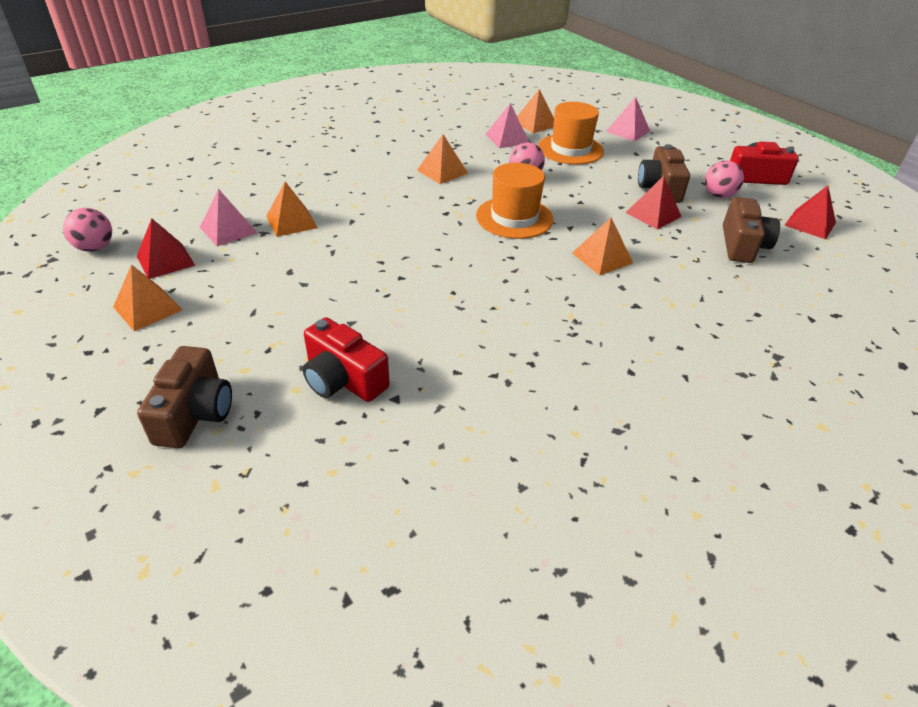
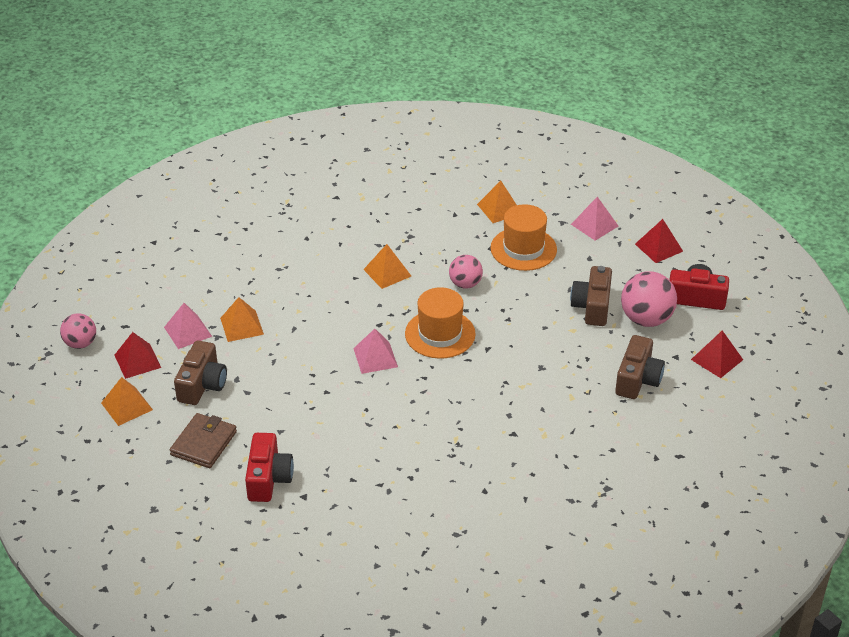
camera: 10 degrees right, 0 degrees up
(195, 413) = (164, 495): brown camera -> brown camera (202, 385)
(251, 343) = (203, 443): none -> brown wallet
(343, 379) = (268, 478): red camera -> red camera turned 135 degrees counterclockwise
(507, 138) = (463, 230): pink pyramid -> pink pyramid (375, 357)
(602, 258) = (503, 384): orange pyramid -> none
(653, 214) = (571, 338): red pyramid -> red pyramid (658, 247)
(718, 195) = (646, 319): pink ball -> pink ball, size x1.59

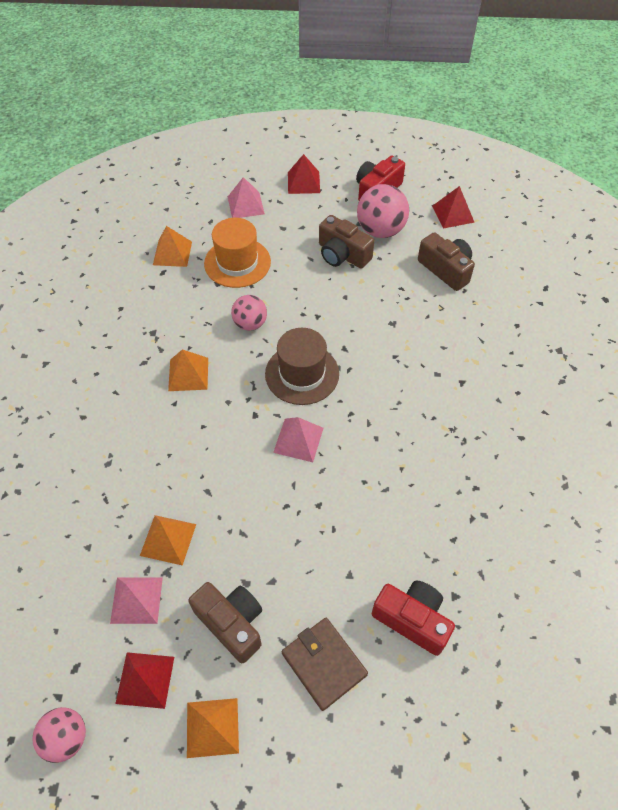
camera: 60 degrees left, 15 degrees up
(440, 334) = (302, 374): orange hat -> brown hat

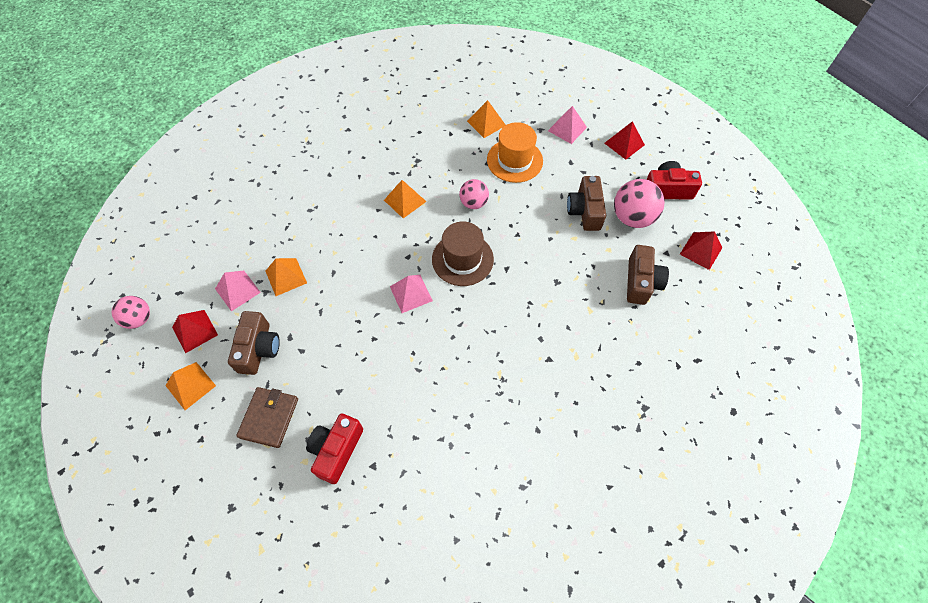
camera: 50 degrees right, 5 degrees up
(412, 619) = (336, 450): red camera -> red camera turned 150 degrees counterclockwise

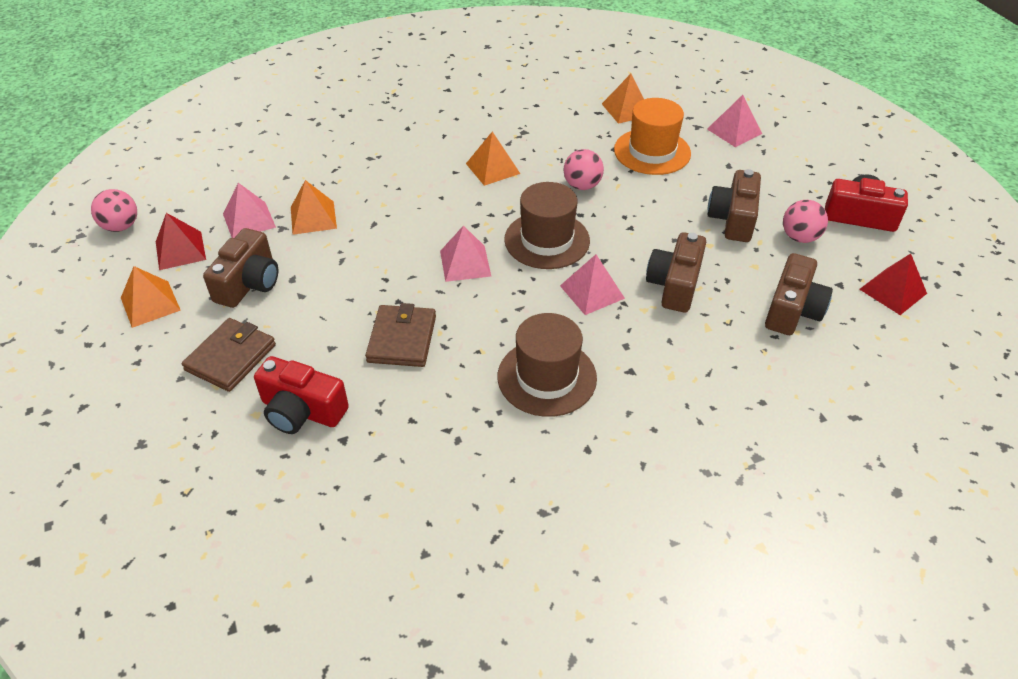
camera: 15 degrees right, 15 degrees down
(336, 450) = (302, 411): red camera -> red camera turned 105 degrees counterclockwise
(387, 371) = (402, 339): none -> brown wallet
(495, 378) = (547, 377): none -> brown hat
(506, 298) = (592, 292): none -> pink pyramid
(559, 279) = (674, 285): none -> brown camera
(624, 144) = (810, 158): red pyramid -> none
(632, 217) = (799, 237): pink ball -> pink ball, size x0.63

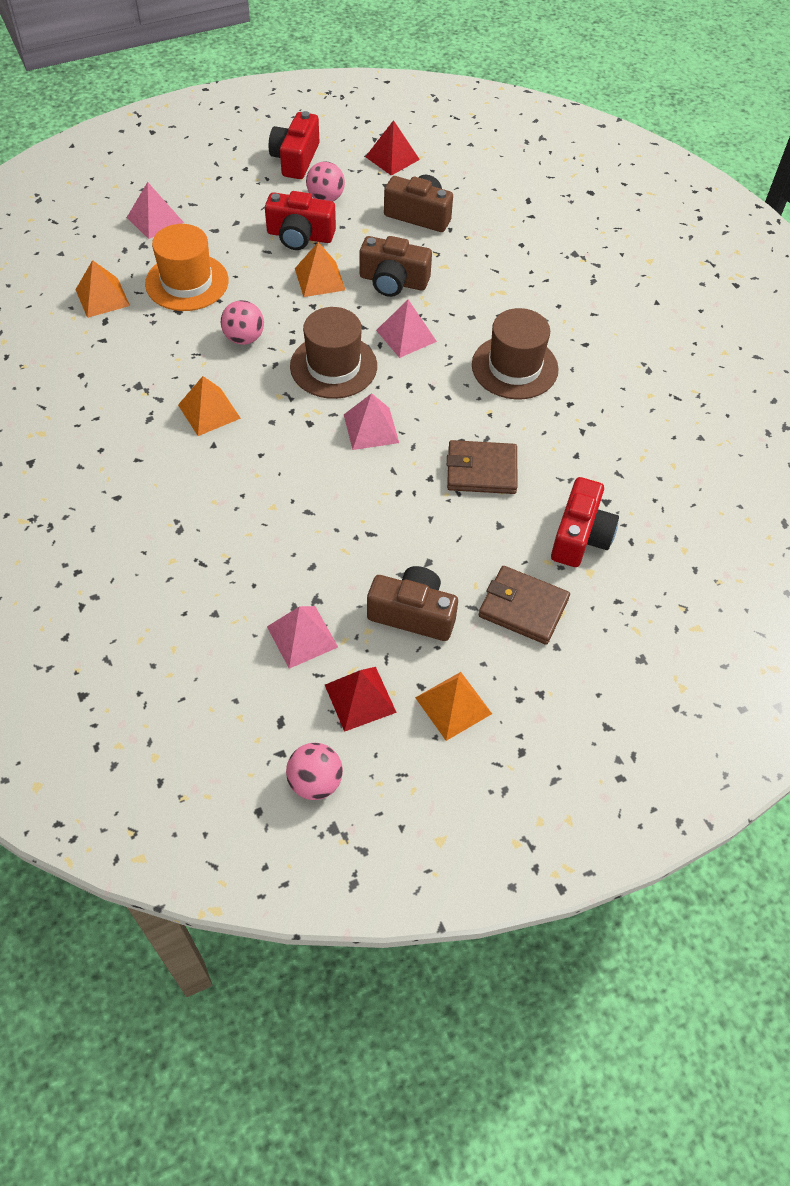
camera: 95 degrees left, 10 degrees up
(313, 217) = (297, 571): orange pyramid -> orange pyramid (319, 279)
(733, 219) = (300, 236): brown camera -> red camera

